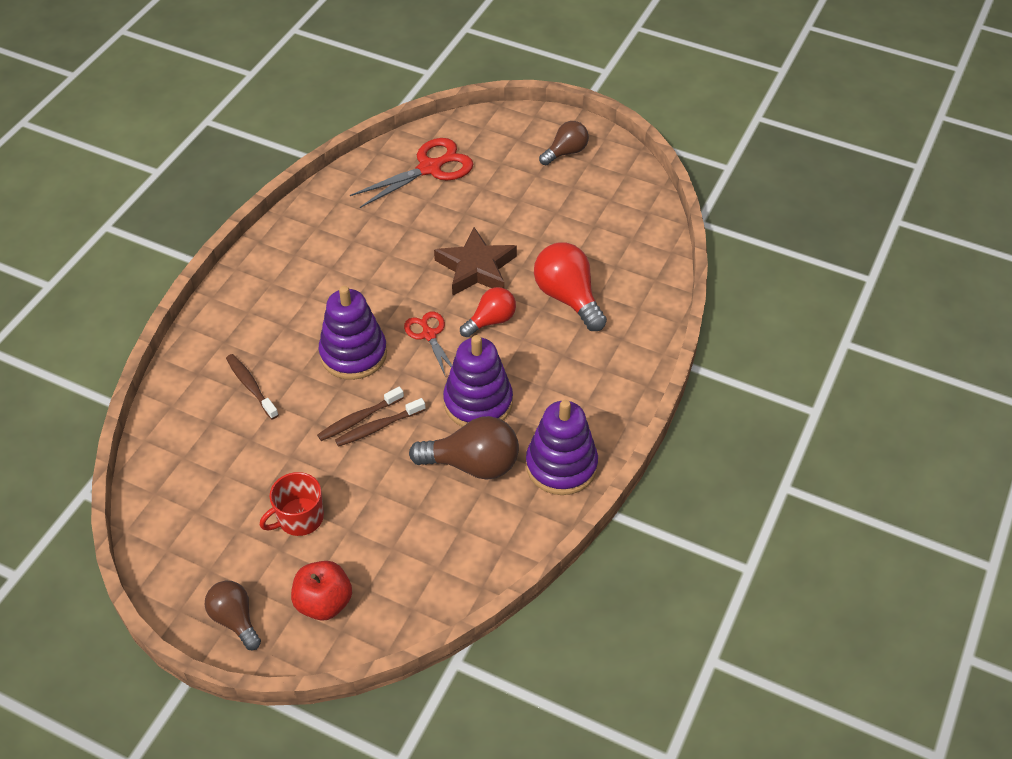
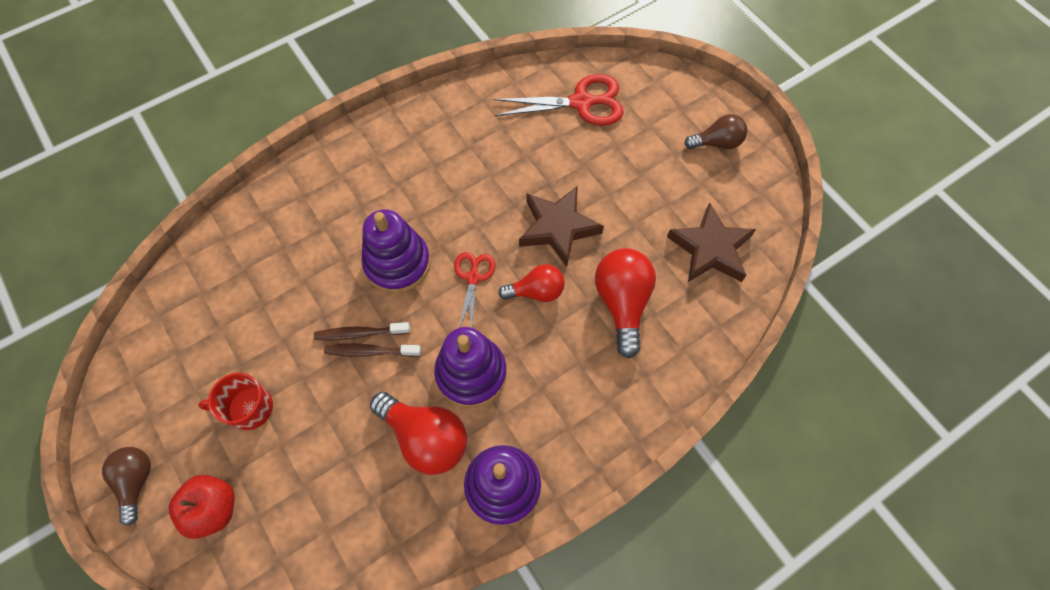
camera: 30 degrees right, 15 degrees up
(251, 386) = (296, 251): brown toothbrush -> none
(473, 464) = (425, 438): brown light bulb -> red light bulb
(612, 229) = (710, 249): none -> brown star

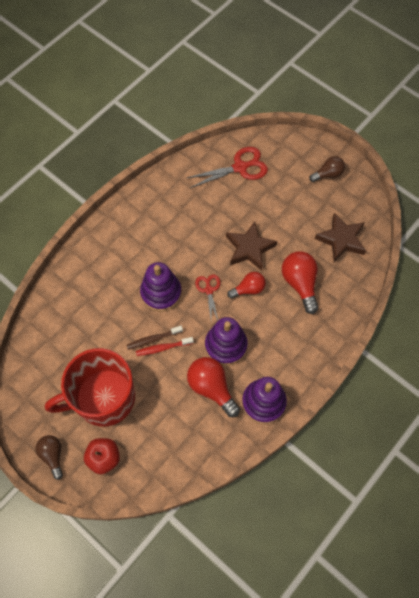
camera: 15 degrees left, 0 degrees up
(249, 408) = (103, 398): red mug -> red mug, size x2.21
(370, 351) = (163, 348): brown toothbrush -> red toothbrush
(425, 438) = (211, 388): red light bulb -> red light bulb turned 150 degrees counterclockwise

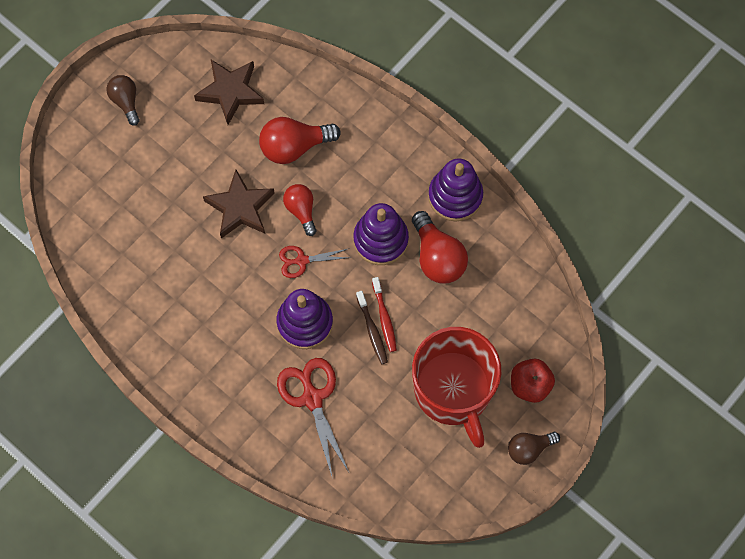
camera: 90 degrees left, 5 degrees up
(211, 388) = (437, 257): red light bulb -> red light bulb turned 75 degrees counterclockwise
(240, 167) = (107, 217): red scissors -> red scissors (312, 398)

